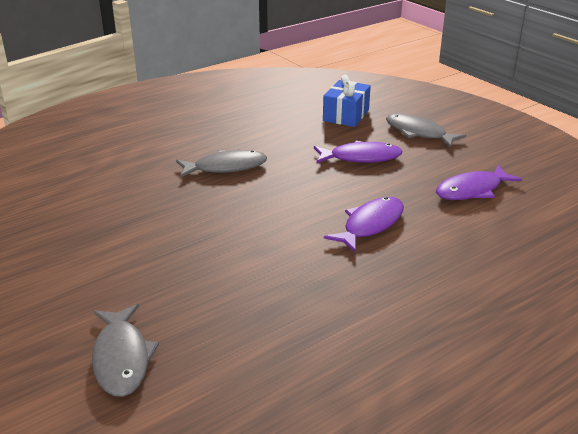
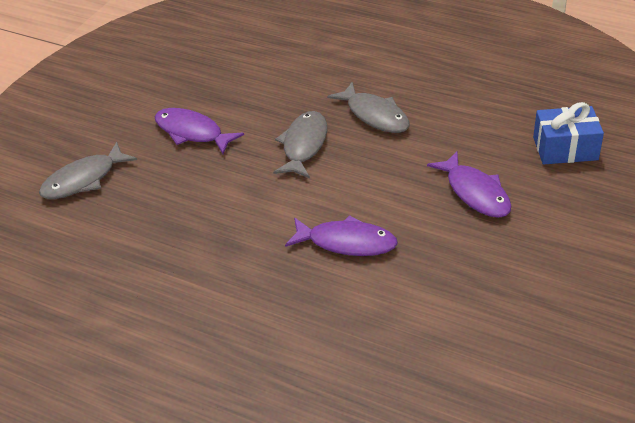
camera: 65 degrees right, 10 degrees up
(418, 133) = (578, 217): grey fish -> grey fish (303, 145)
(472, 190) = (478, 297): purple fish -> purple fish (192, 132)

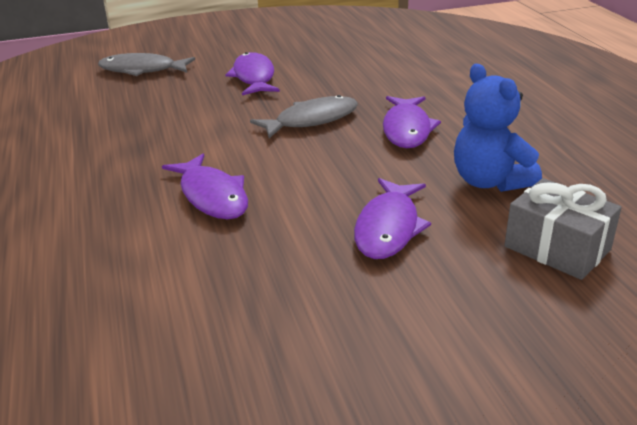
camera: 45 degrees right, 10 degrees down
(375, 115) = (407, 129): grey fish -> purple fish
(477, 126) = (489, 181): none -> blue teddy bear
(565, 148) = (557, 248): blue gift -> grey gift

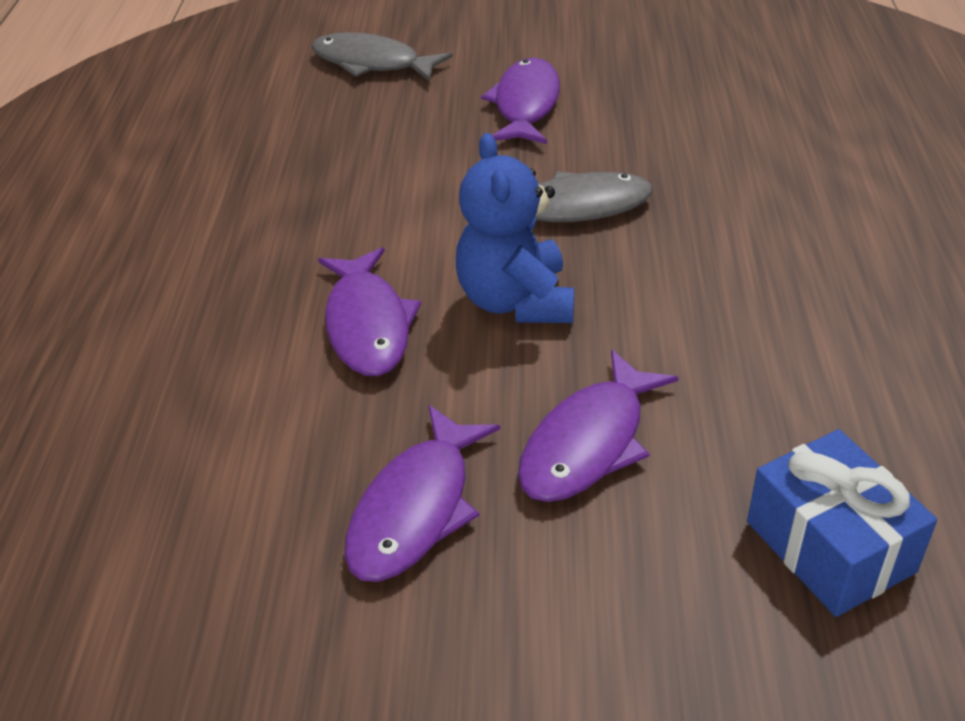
camera: 20 degrees right, 10 degrees up
(407, 129) = (711, 256): purple fish -> purple fish (416, 509)
(489, 181) = (790, 389): blue teddy bear -> blue teddy bear (516, 301)
(557, 248) = (830, 546): grey gift -> blue gift

